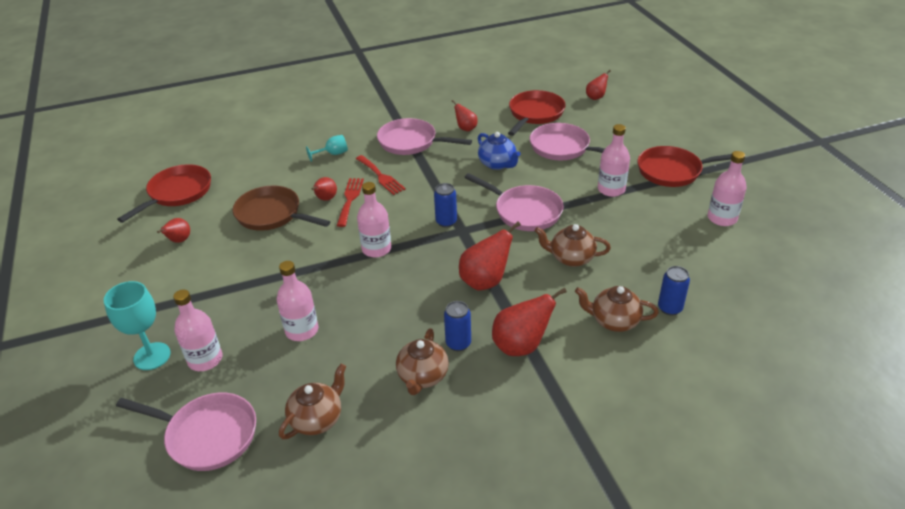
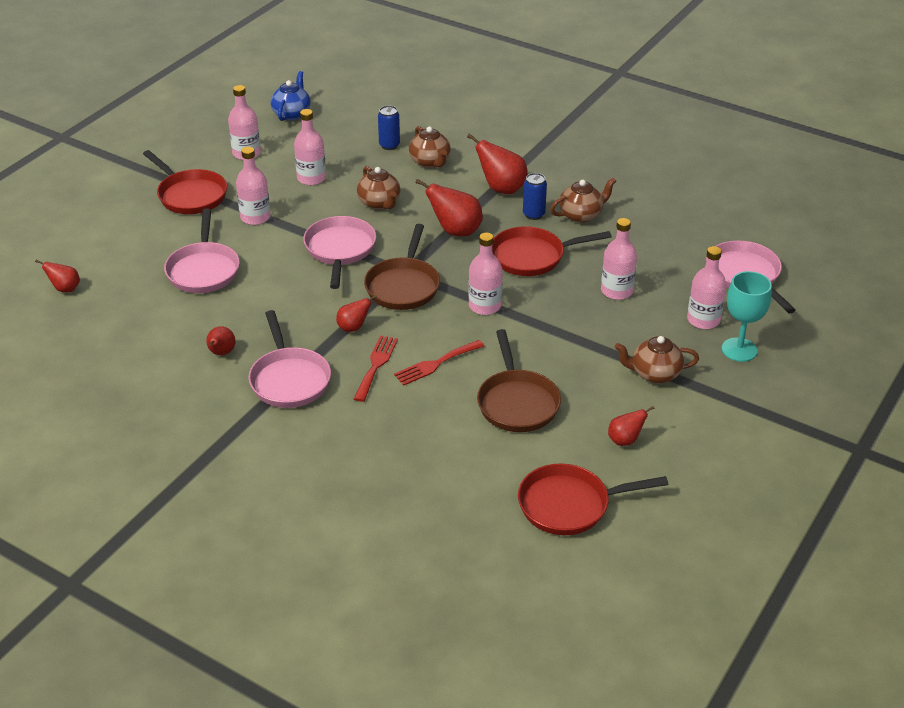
camera: 130 degrees left, 0 degrees up
(317, 419) = (670, 239): brown teapot -> brown teapot (654, 374)
(325, 199) = (453, 381): red pear -> red pear (353, 327)
(333, 154) = (371, 427): turquoise goblet -> none
(446, 222) = (403, 286): blue can -> brown pan
(497, 164) = (275, 298): blue teapot -> blue teapot (292, 114)
(535, 114) = (143, 317): red pan -> red pan (532, 256)
(647, 237) = (311, 178): none -> pink bottle

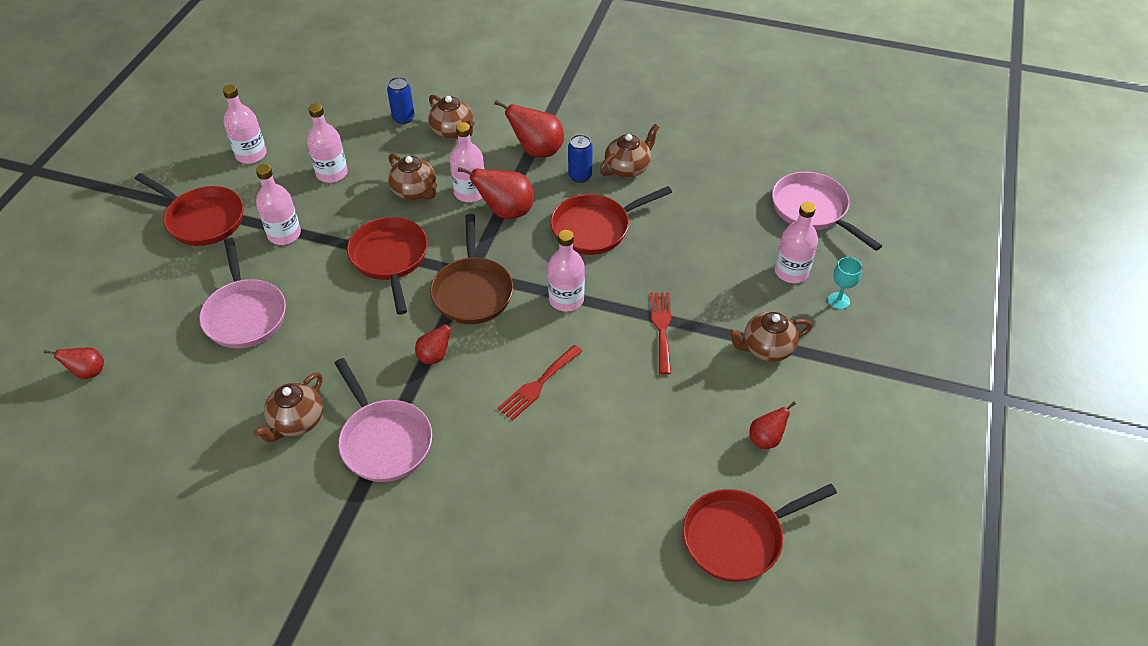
camera: 15 degrees left, 10 degrees up
(221, 353) = (296, 421): red pear -> brown teapot
(292, 114) = (287, 96): blue teapot -> none
(340, 250) = (390, 259): pink pan -> red pan
(376, 365) = (474, 400): red fork -> red fork (661, 328)
(517, 402) = (639, 416): brown pan -> none
(616, 291) = (694, 253): pink bottle -> pink bottle (470, 192)
(739, 350) = (838, 301): turquoise goblet -> turquoise goblet, size x0.59

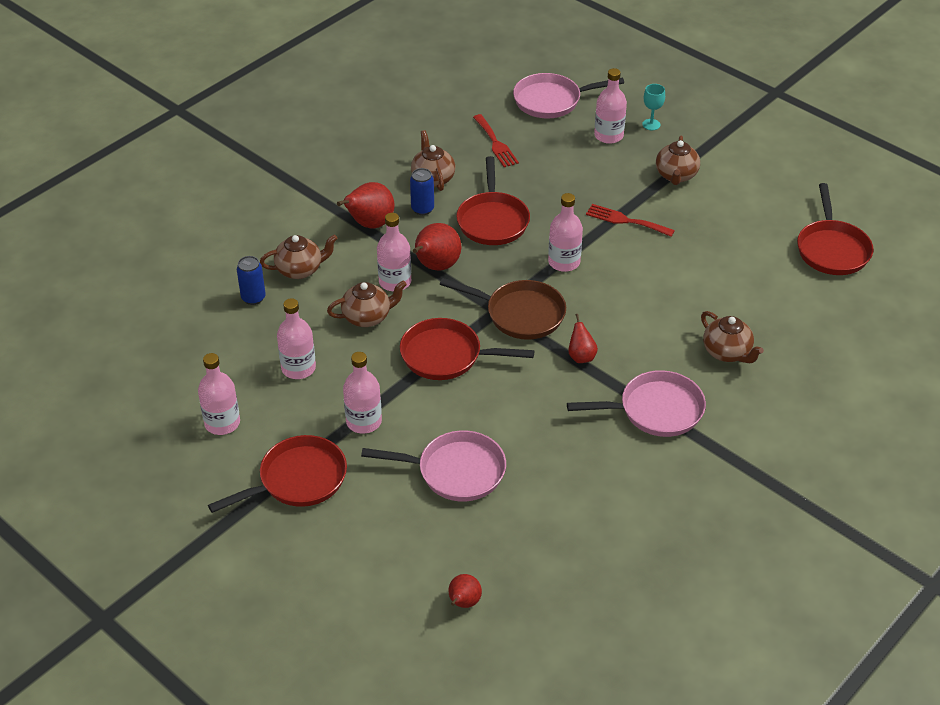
camera: 65 degrees left, 5 degrees down
(296, 421) = (606, 461): brown teapot -> brown teapot (727, 352)
(538, 385) = (645, 305): red fork -> red fork (495, 143)
(766, 439) = (757, 206): red pear -> none

